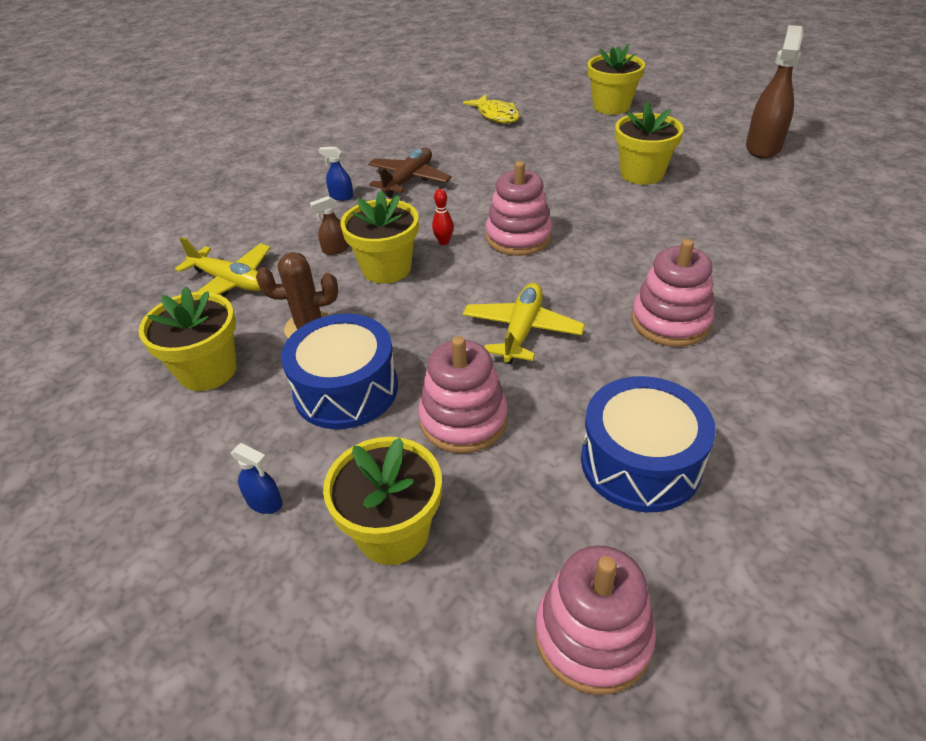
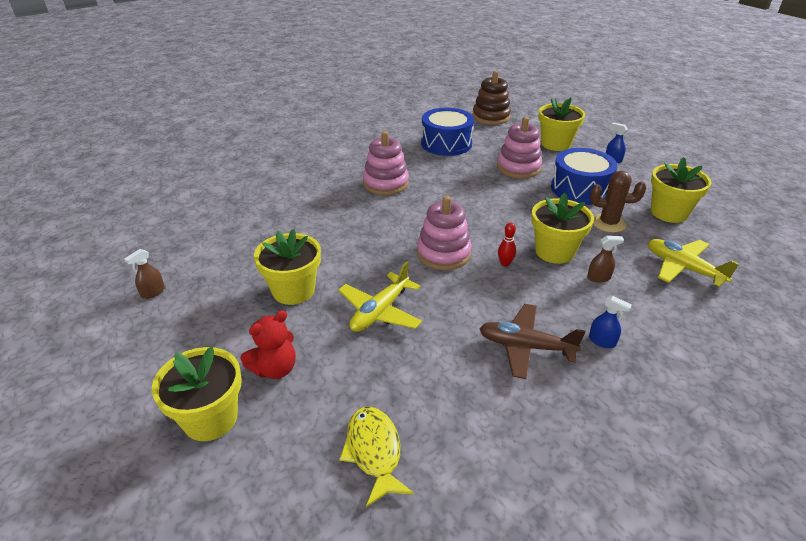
camera: 165 degrees left, 5 degrees down
(408, 180) = (526, 346): brown plane -> brown plane turned 60 degrees clockwise
(522, 331) = (472, 195): yellow plane -> yellow plane (380, 311)
(593, 636) = (491, 117): pink stacking toy -> brown stacking toy
(597, 131) = (275, 369): none -> red teddy bear
(763, 147) = (153, 292): brown spray bottle -> brown spray bottle, size x0.45

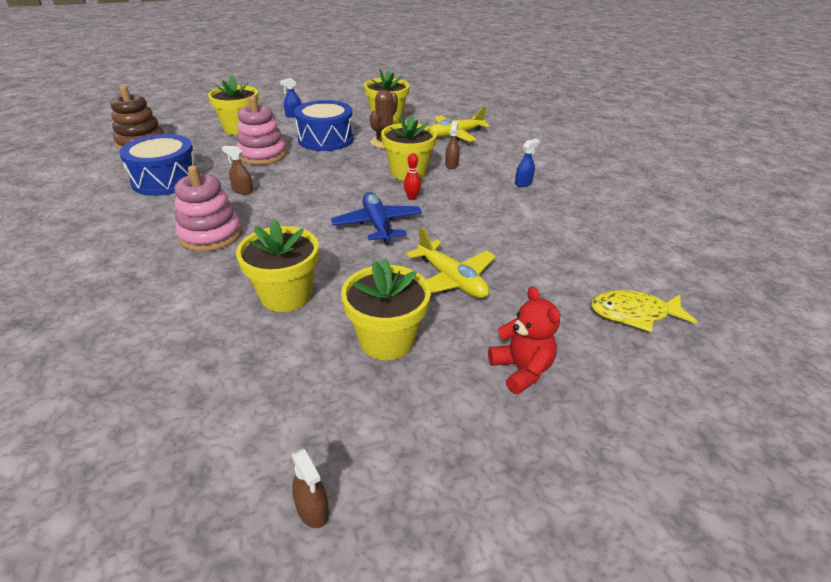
camera: 75 degrees left, 0 degrees up
(210, 418) = (593, 434): yellow flower pot -> yellow flower pot (286, 295)
(443, 253) = (377, 225): pink stacking toy -> blue plane
(453, 177) = (243, 191): none -> brown spray bottle
(526, 346) = (522, 214): brown plane -> none

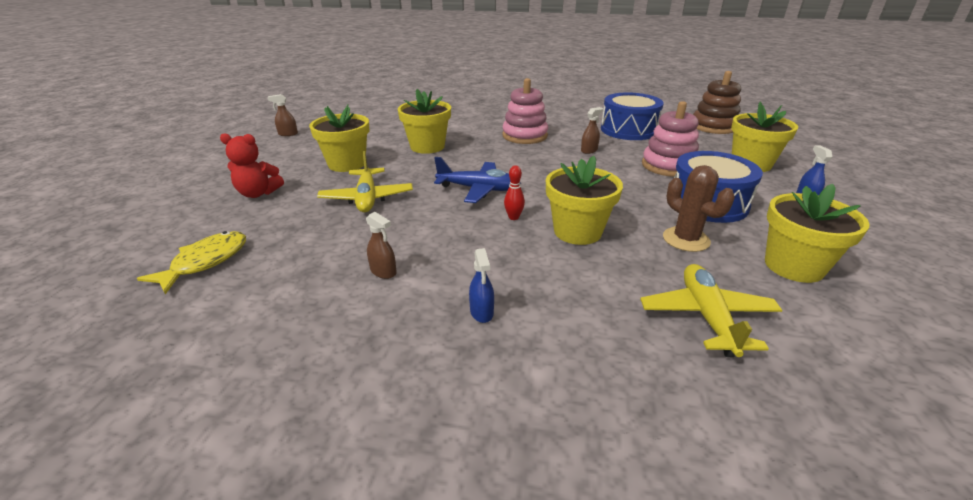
camera: 120 degrees right, 5 degrees down
(451, 165) = (582, 270): brown spray bottle -> brown spray bottle (383, 272)
(451, 280) = (367, 198): yellow plane -> yellow plane turned 90 degrees counterclockwise

